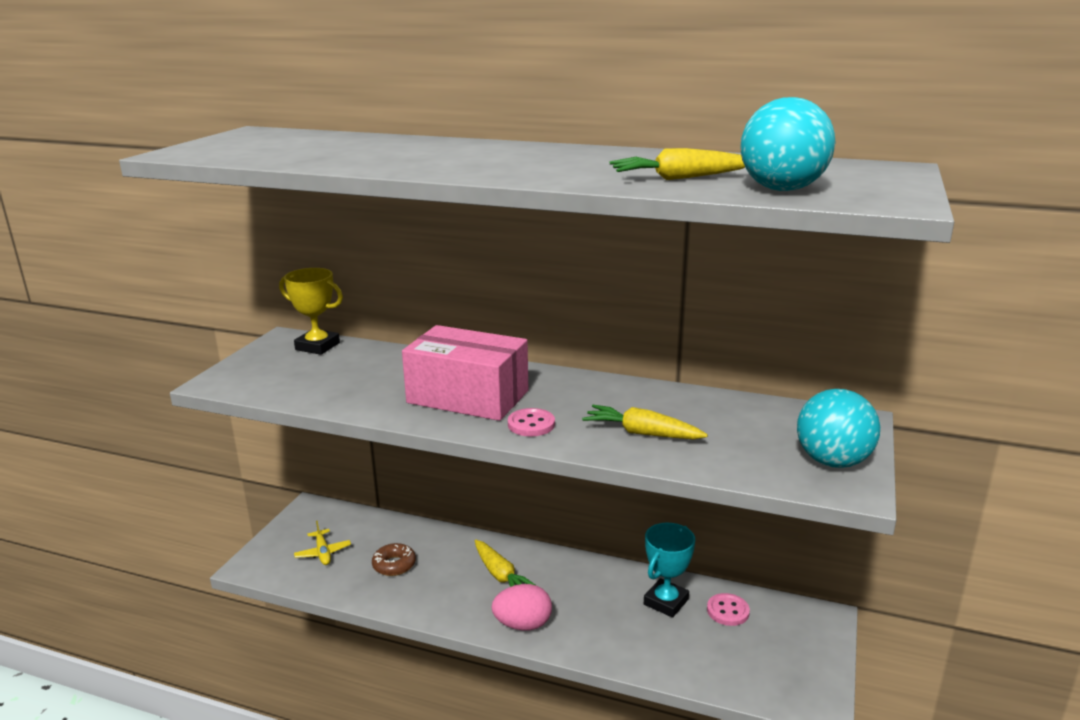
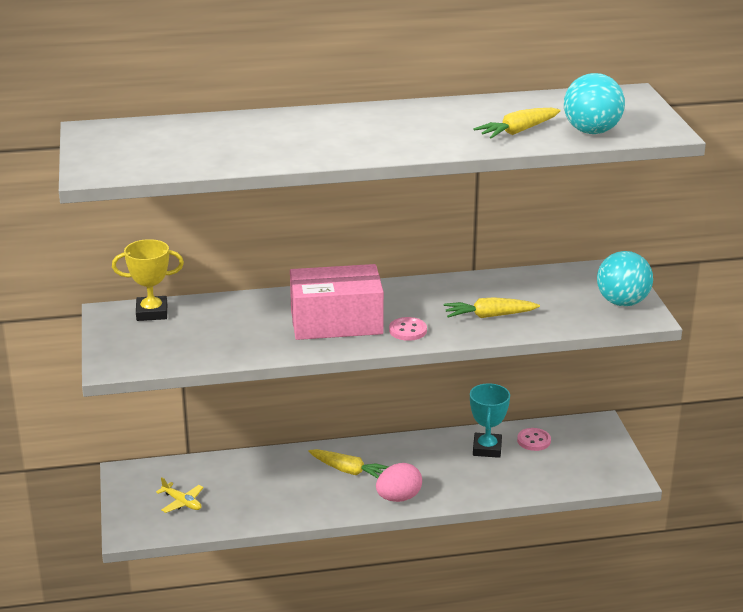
camera: 30 degrees left, 5 degrees up
(394, 565) = (254, 491): brown donut -> none

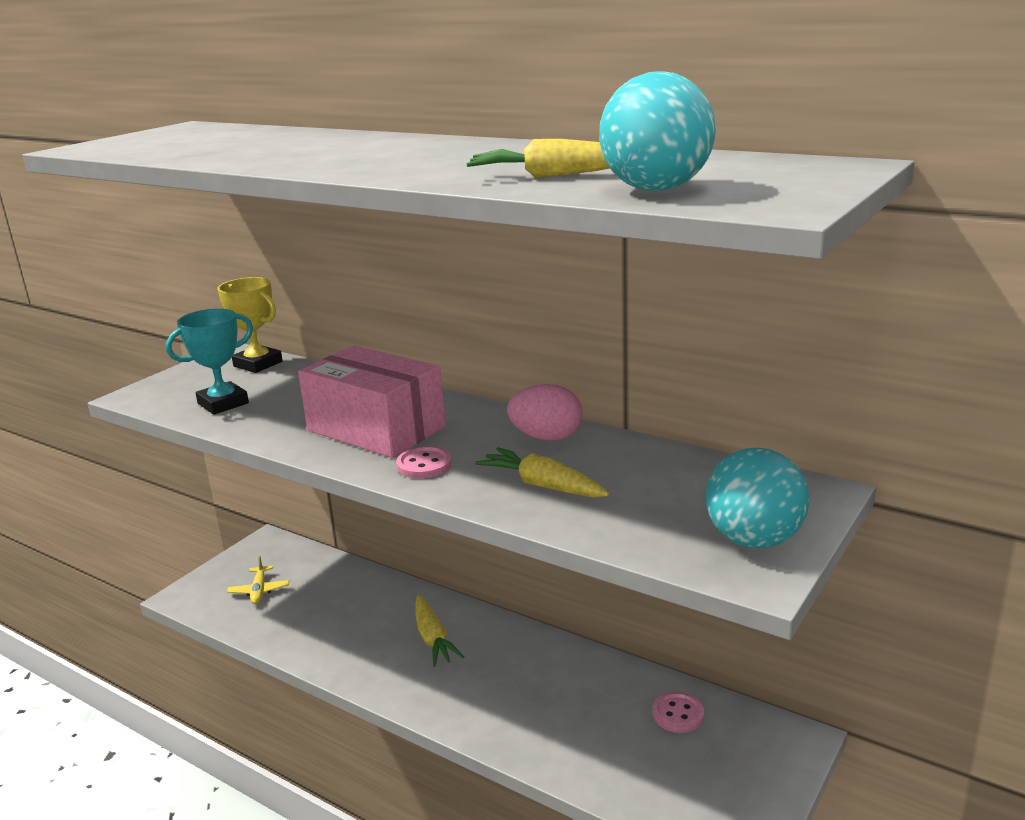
camera: 45 degrees right, 5 degrees down
(398, 498) = (433, 697): pink egg -> pink egg (546, 437)
(487, 449) = (608, 693): turquoise trophy -> turquoise trophy (223, 403)

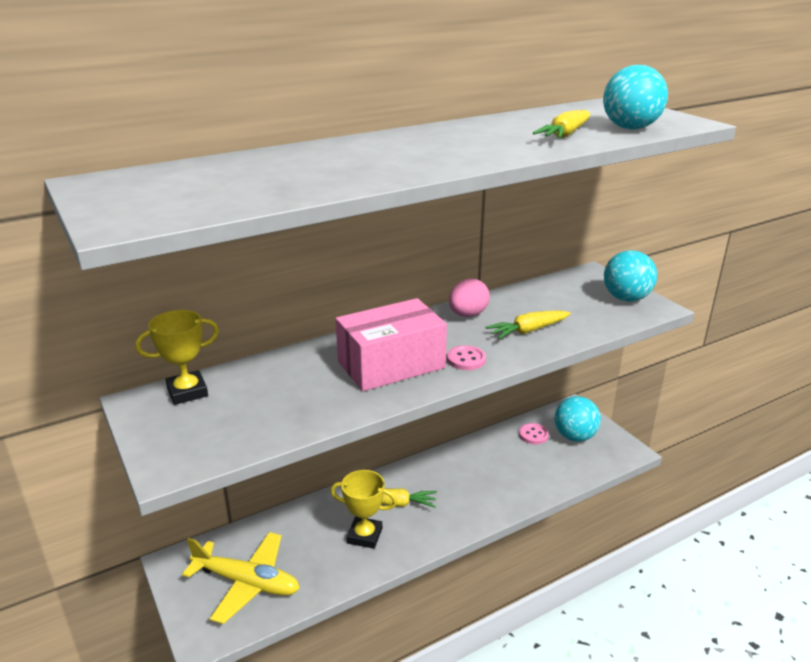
camera: 65 degrees left, 5 degrees up
(223, 403) = (256, 421): turquoise trophy -> none
(259, 591) = (247, 583): yellow plane -> yellow plane, size x2.07
(364, 636) = (364, 536): none -> yellow trophy
(717, 762) = (574, 436): none -> turquoise ball

